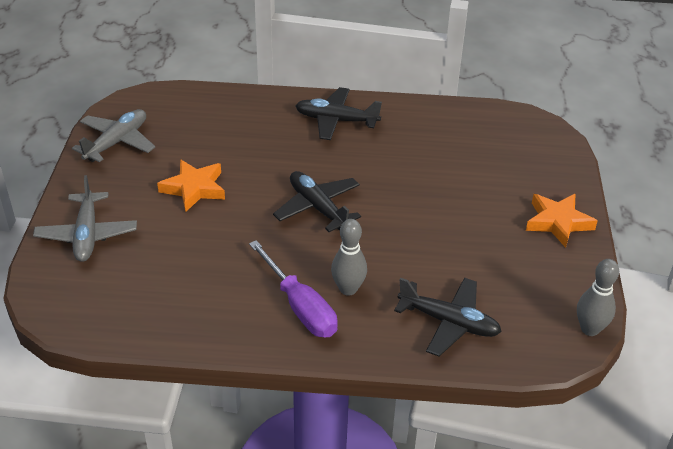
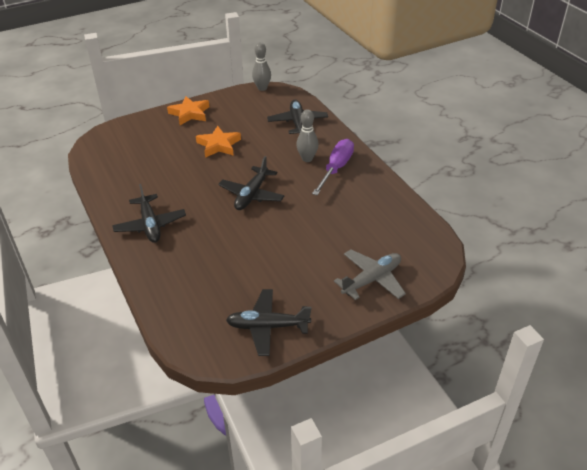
camera: 120 degrees left, 0 degrees up
(117, 142) = (267, 327): grey plane -> black plane
(194, 188) = (282, 255): orange star -> orange star (218, 145)

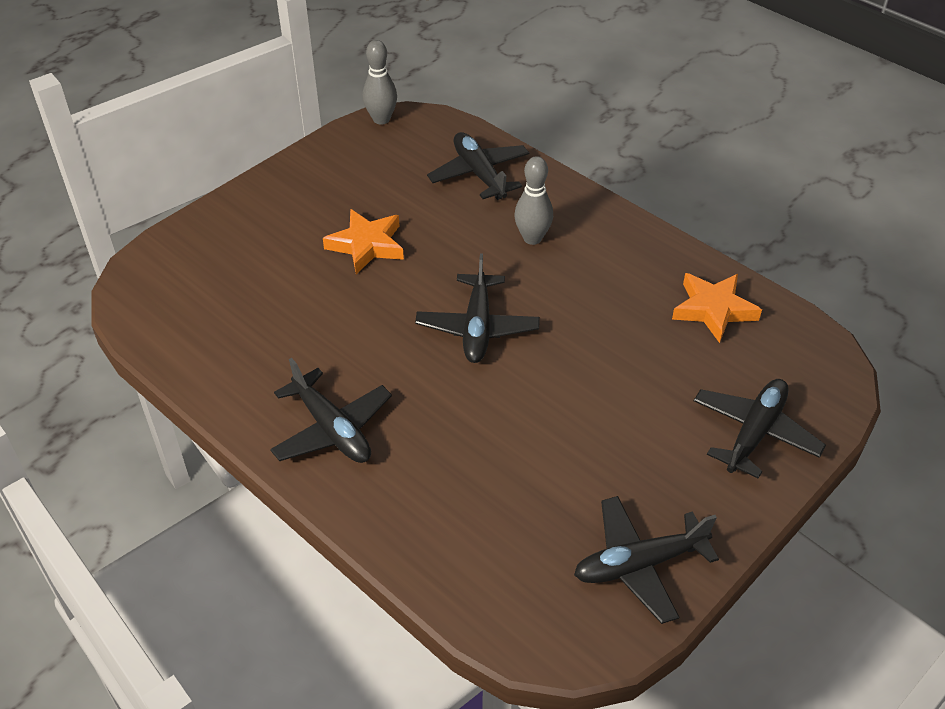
camera: 20 degrees left, 5 degrees up
(190, 113) = (280, 194): orange star -> orange star (713, 310)
(336, 168) = (589, 246): purple screwdriver -> none
(372, 279) = (754, 433): grey plane -> black plane

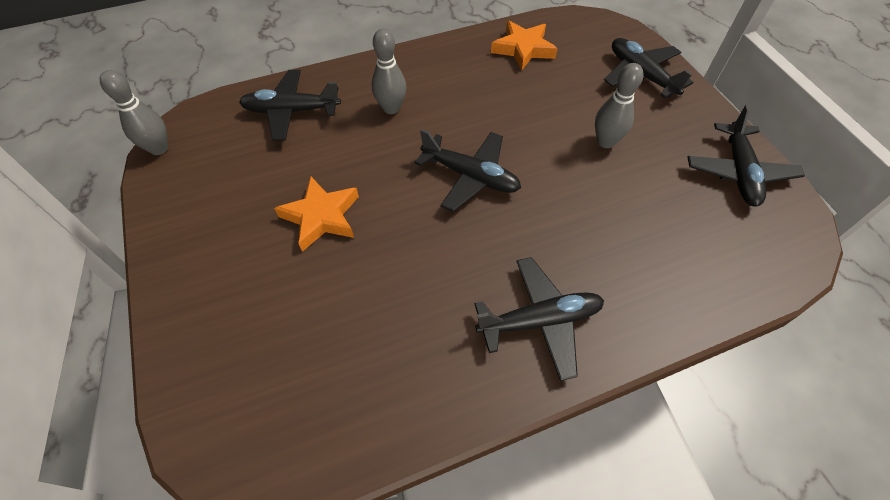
camera: 65 degrees left, 10 degrees up
(604, 424) = (605, 142): none -> grey bowling pin

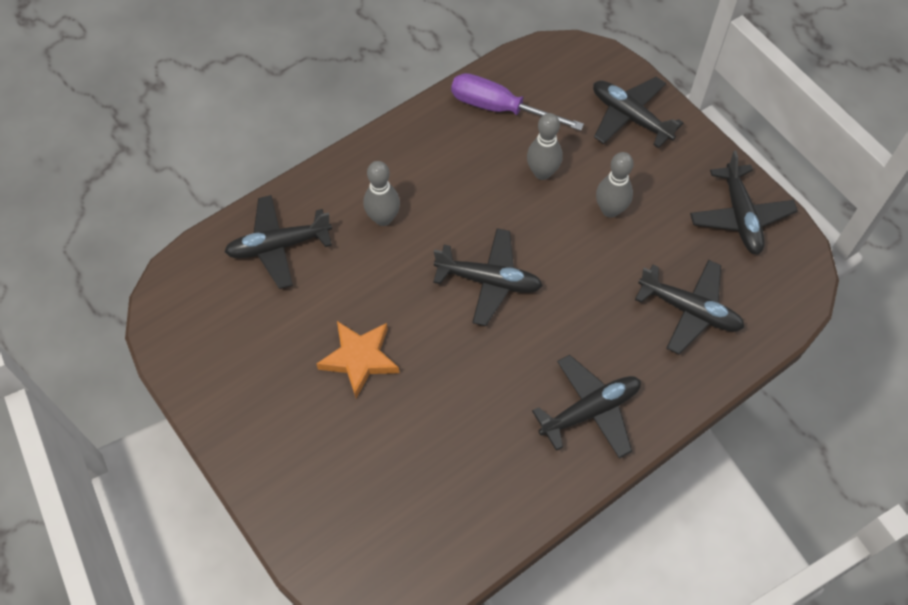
camera: 15 degrees left, 5 degrees up
(159, 148) = (158, 323): grey bowling pin -> grey bowling pin (542, 173)
(523, 49) = (500, 108): orange star -> purple screwdriver
(671, 246) = (689, 310): none -> black plane

